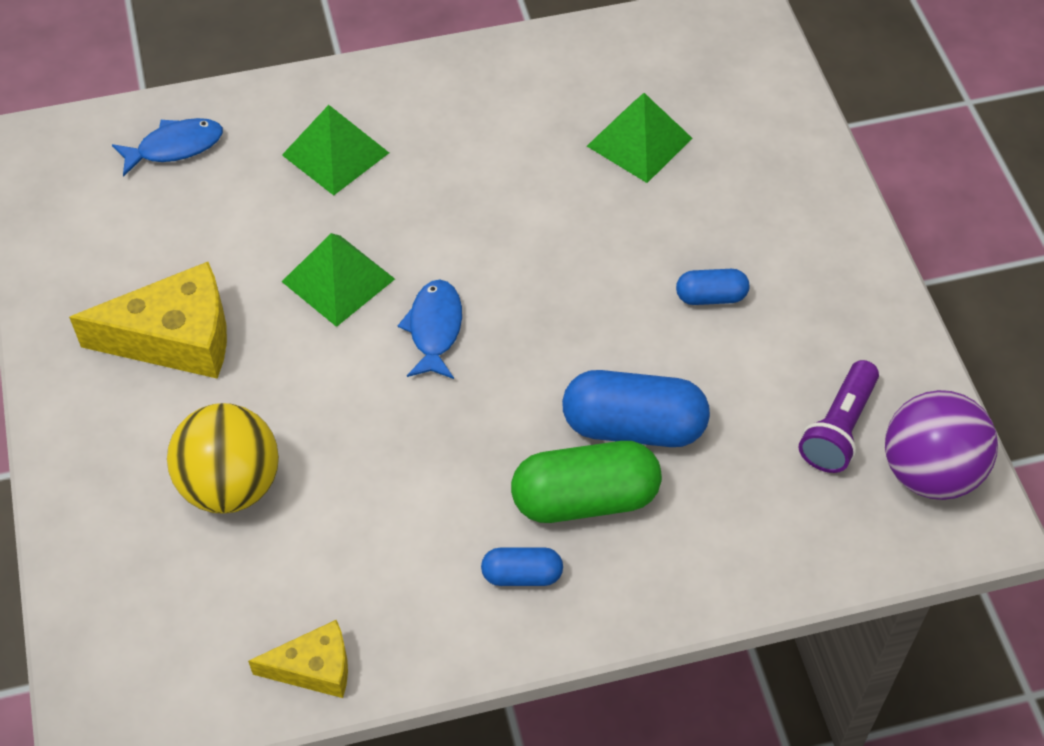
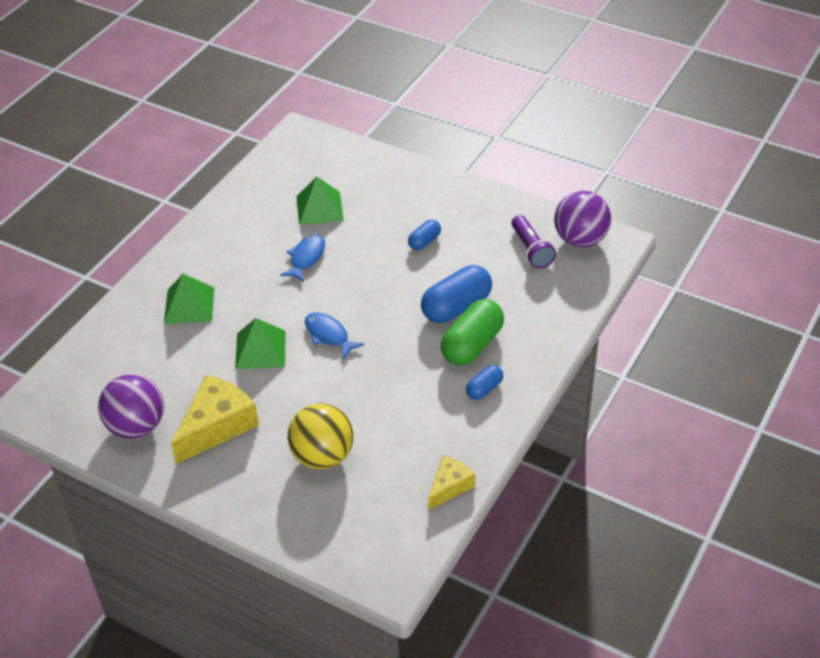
camera: 45 degrees left, 10 degrees down
(101, 263) = (136, 426): none -> purple ball
(175, 147) = (105, 357): blue fish -> blue fish (306, 258)

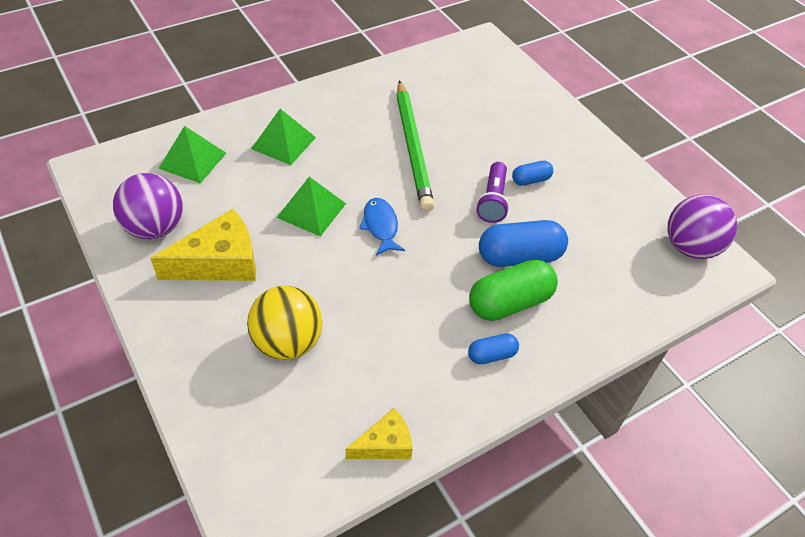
camera: 25 degrees right, 5 degrees up
(306, 258) = (412, 147): blue fish -> green pencil
(319, 208) = (456, 109): green pyramid -> green pyramid (192, 160)
(531, 250) = (631, 235): purple flashlight -> purple flashlight (492, 201)

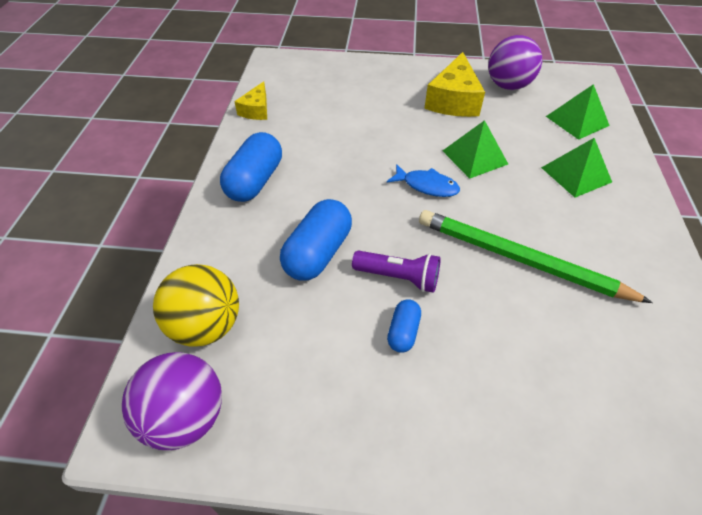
camera: 130 degrees right, 0 degrees up
(287, 342) = (361, 103): yellow ball -> yellow ball (206, 326)
(491, 355) = (255, 181): blue capsule -> blue capsule, size x1.89
(492, 201) = (398, 277): purple flashlight -> purple flashlight turned 150 degrees clockwise
(509, 302) = (283, 217): green capsule -> none

